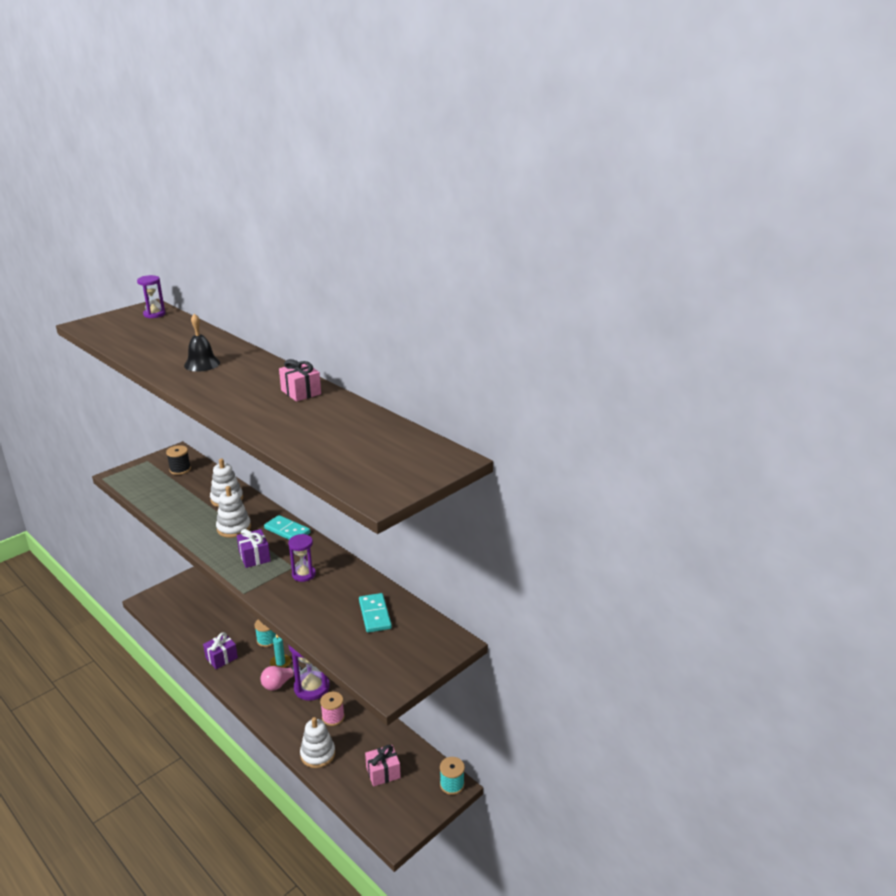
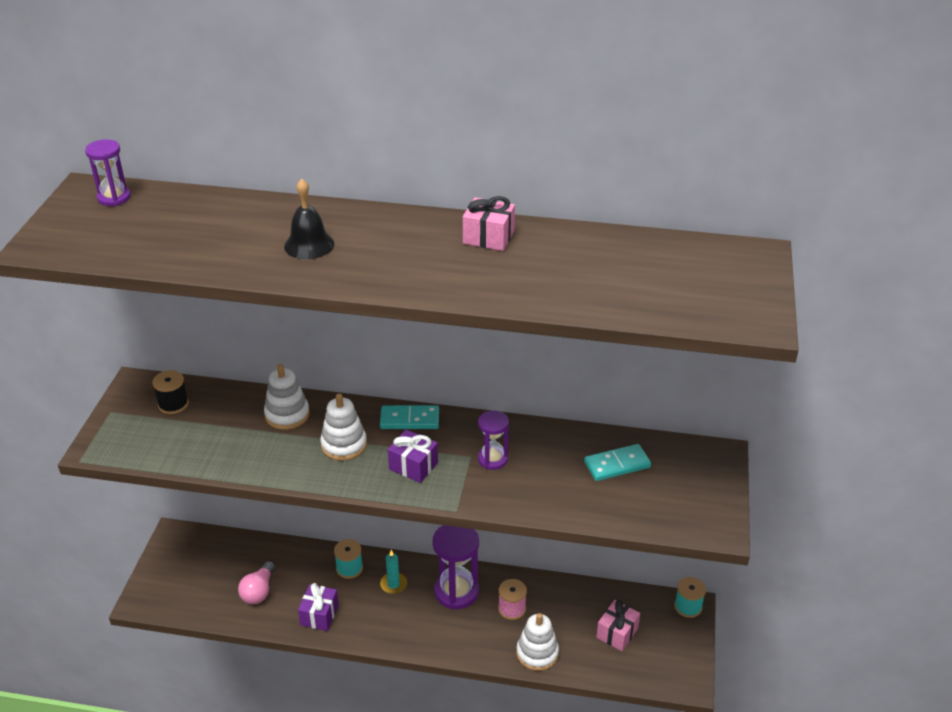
camera: 35 degrees left, 10 degrees up
(279, 683) = (417, 606): pink light bulb -> pink light bulb (259, 591)
(375, 614) = (617, 464): turquoise domino -> turquoise domino turned 60 degrees counterclockwise

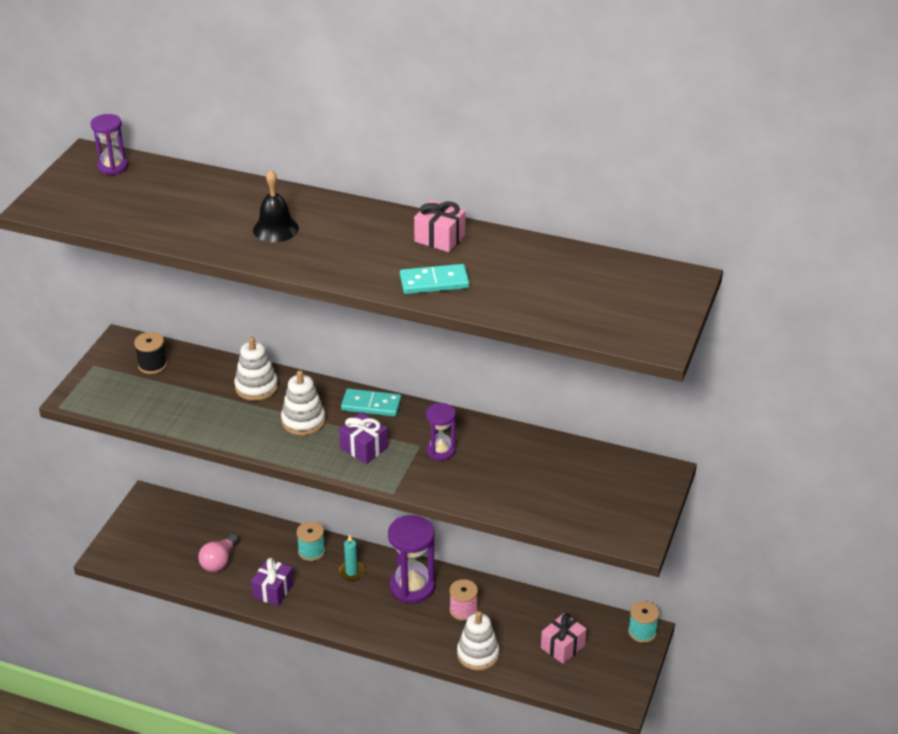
camera: 10 degrees right, 0 degrees up
(617, 464) = (559, 470): turquoise domino -> turquoise domino (434, 282)

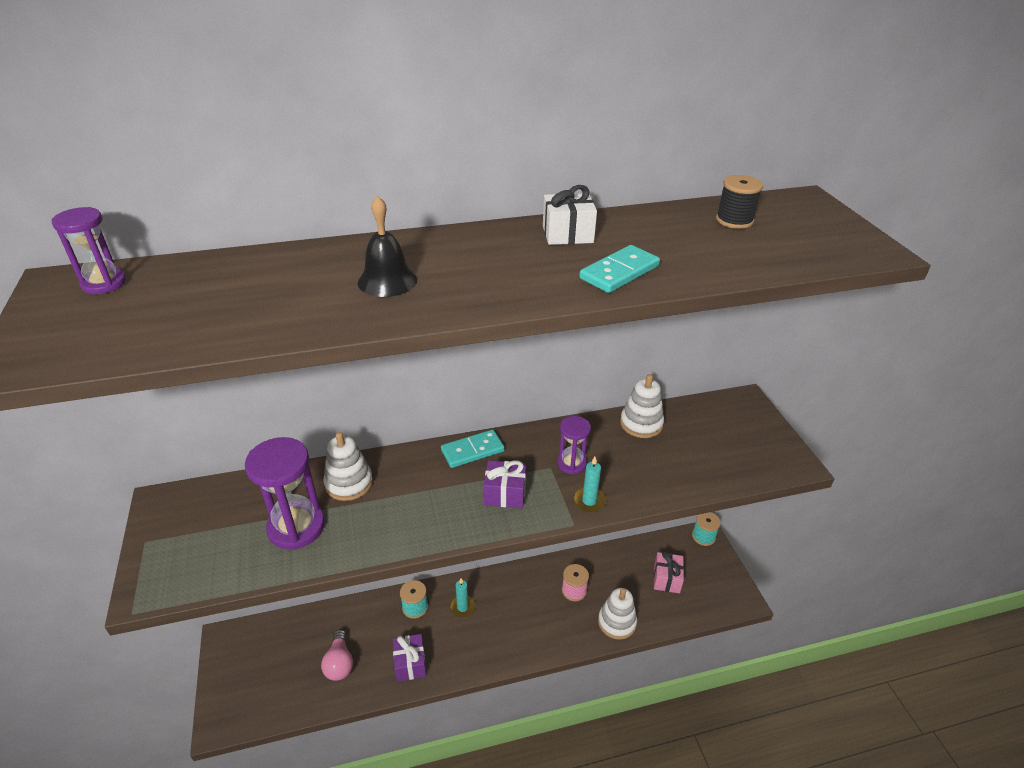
camera: 35 degrees left, 0 degrees up
(152, 365) = (217, 510): black spool -> black spool (734, 220)
(303, 421) = (425, 495): white stacking toy -> white stacking toy (641, 423)
(412, 587) = (520, 593): purple hourglass -> purple hourglass (296, 527)
(424, 483) = (589, 501): none -> turquoise candle
(439, 238) = (567, 234): pink gift -> white gift

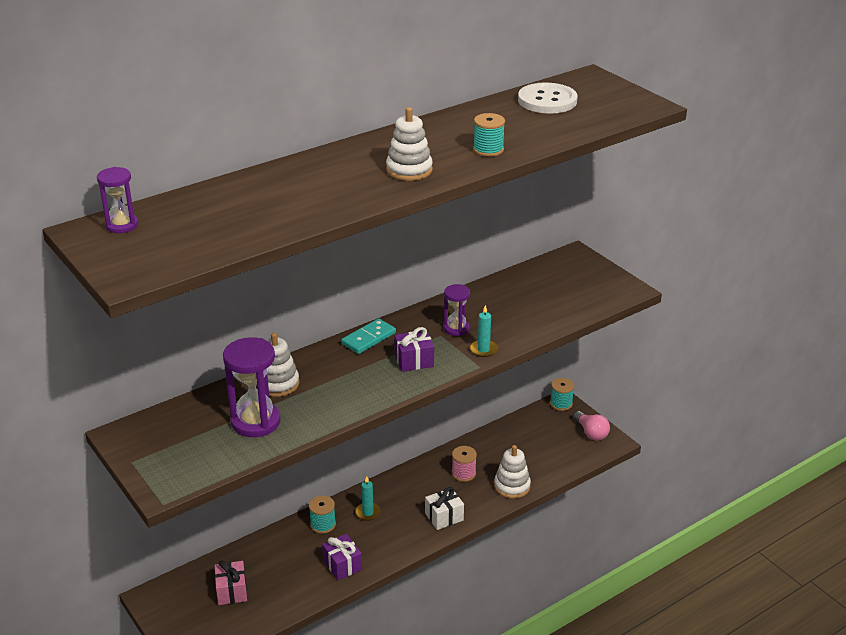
camera: 20 degrees left, 5 degrees down
(339, 663) = (276, 583): pink light bulb -> pink light bulb (591, 433)
(387, 281) = (331, 184): black bell -> none
(567, 234) = (435, 131): white gift -> white gift (444, 517)
(619, 272) = (488, 150): turquoise domino -> turquoise spool
(641, 423) = (498, 289): white stacking toy -> white stacking toy (409, 170)
(666, 579) = (541, 444): pink gift -> pink gift (231, 591)
(734, 220) = (547, 101): black spool -> white button

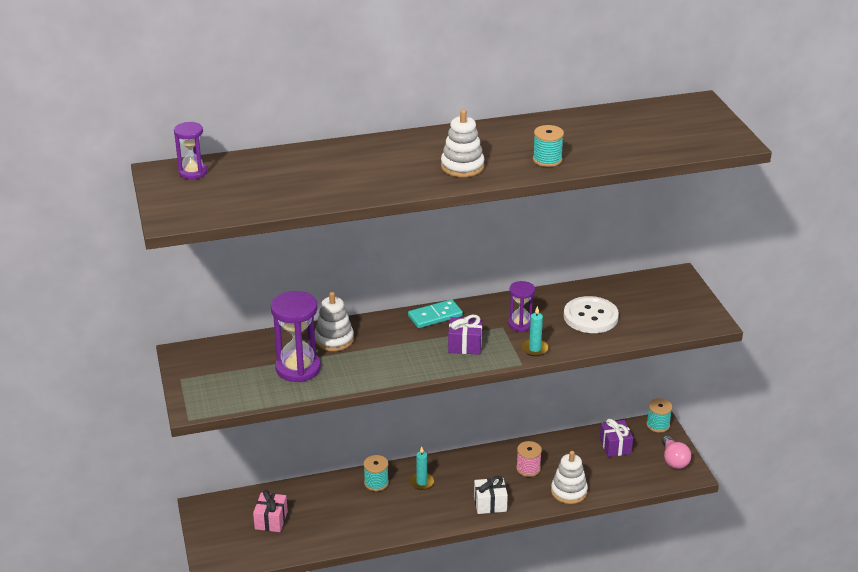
camera: 20 degrees right, 0 degrees up
(342, 565) = (377, 523): purple gift -> purple gift (615, 446)
(547, 101) = (637, 120): white button -> white button (590, 317)

